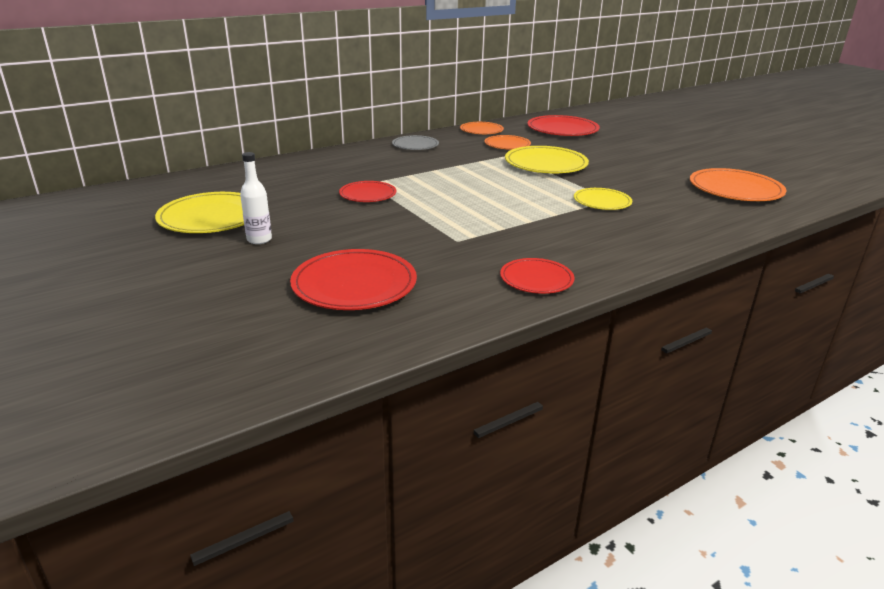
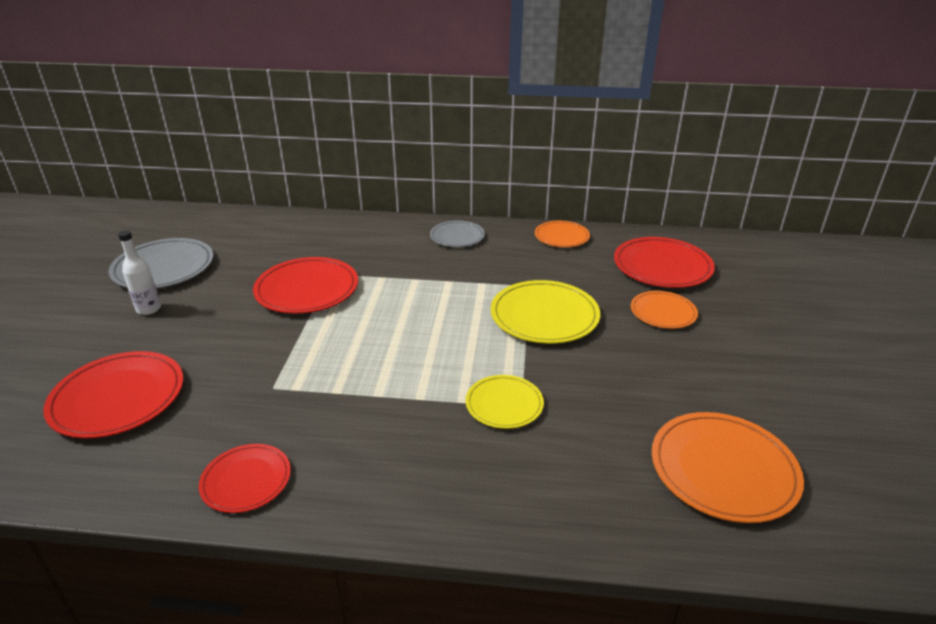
camera: 40 degrees right, 5 degrees up
(211, 217) = (163, 267): yellow plate -> grey plate
(368, 194) = (307, 289): red plate -> red plate, size x1.65
(507, 145) = (552, 269): orange plate -> orange plate (663, 312)

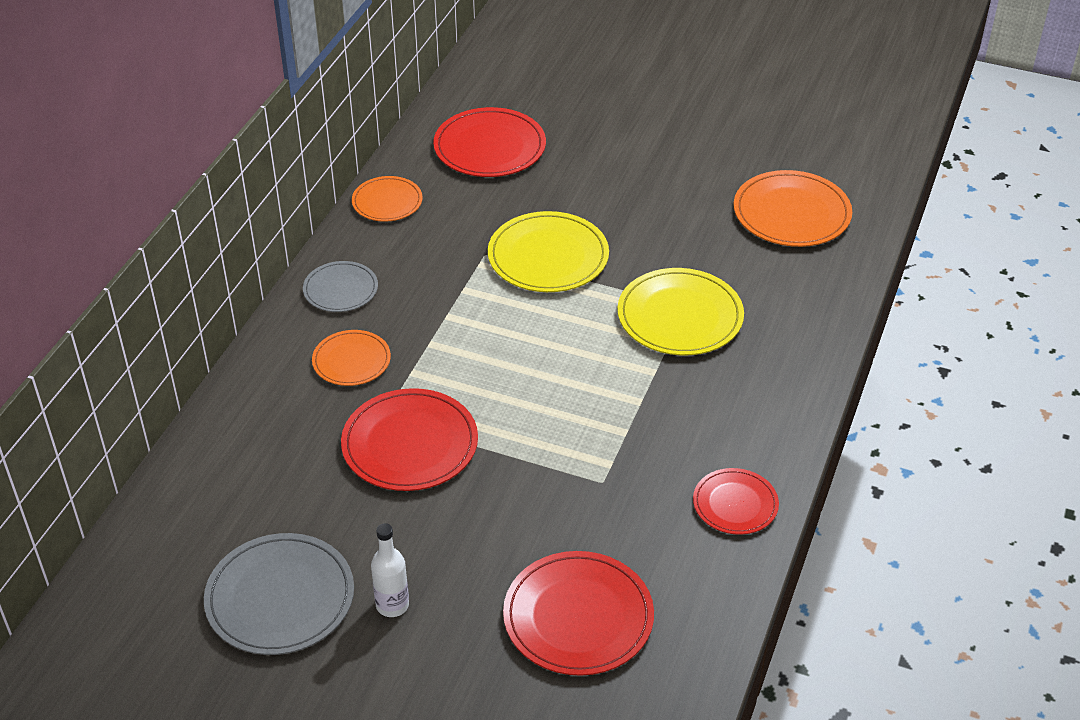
camera: 75 degrees left, 10 degrees up
(504, 404) = (680, 316): yellow plate -> yellow plate, size x1.65
(663, 312) = (574, 175): orange plate -> orange plate (351, 361)

